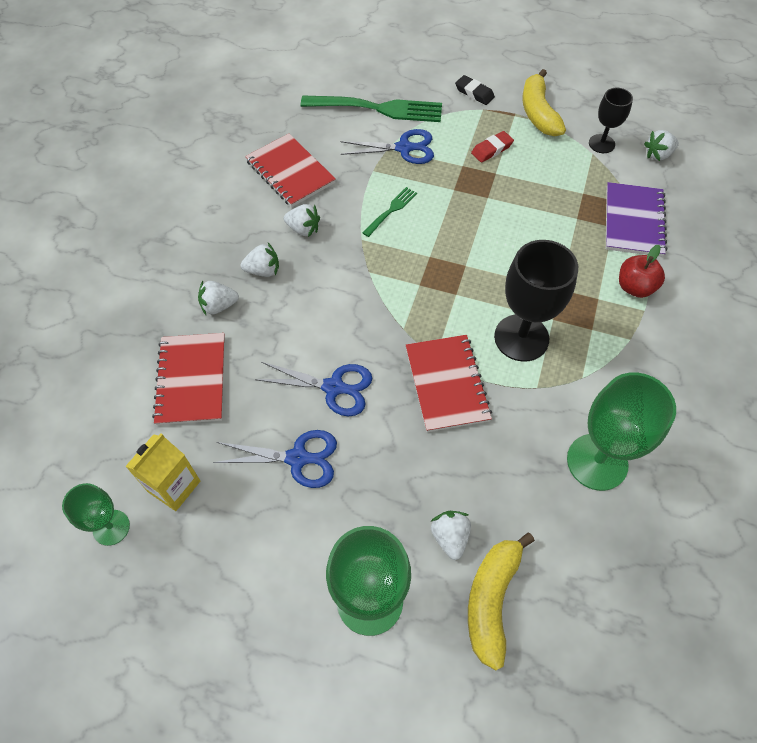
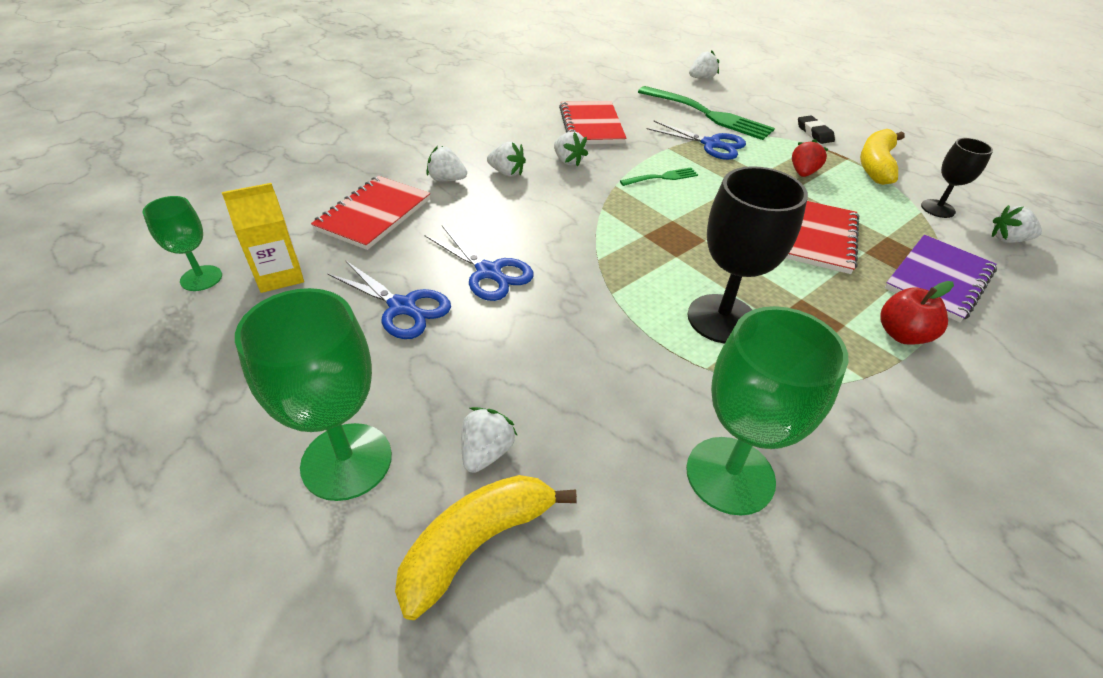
camera: 30 degrees right, 15 degrees down
(342, 57) = (701, 78): none -> white strawberry
(447, 384) = (604, 319): red notebook -> red notebook (818, 237)
(491, 149) = (803, 173): red eraser -> red strawberry

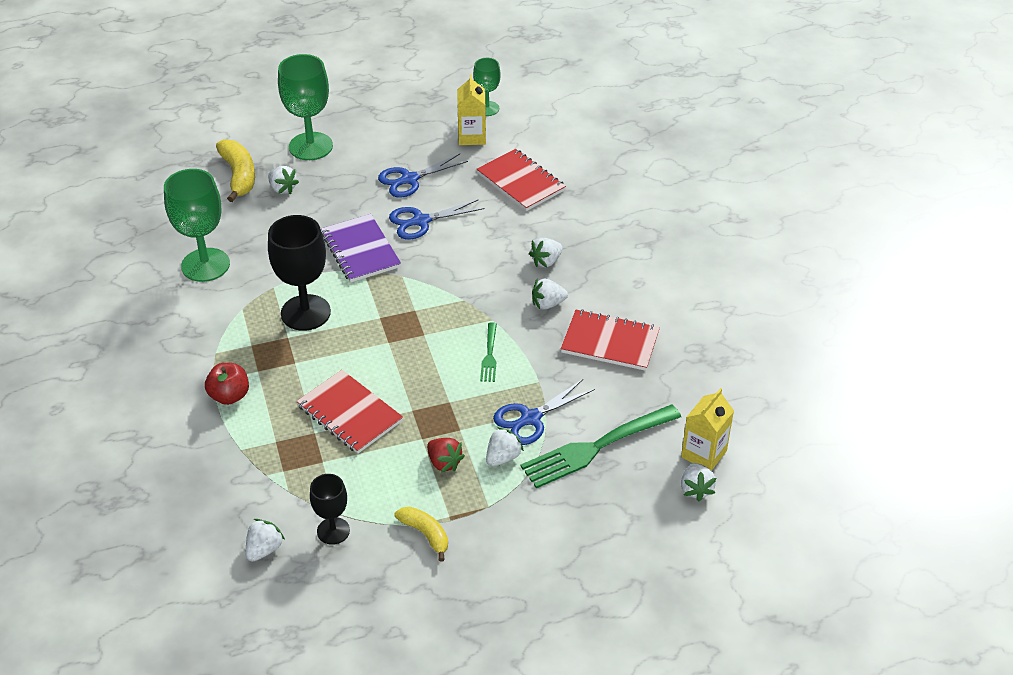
camera: 115 degrees right, 0 degrees up
(447, 179) = (552, 226): white strawberry -> white strawberry (503, 457)
(668, 79) = (704, 454): none -> yellow carton
(814, 133) = (513, 522): black eraser -> none
(875, 165) = (425, 534): yellow banana -> yellow banana, size x0.65
(938, 280) = (257, 457): purple notebook -> purple notebook (360, 250)

